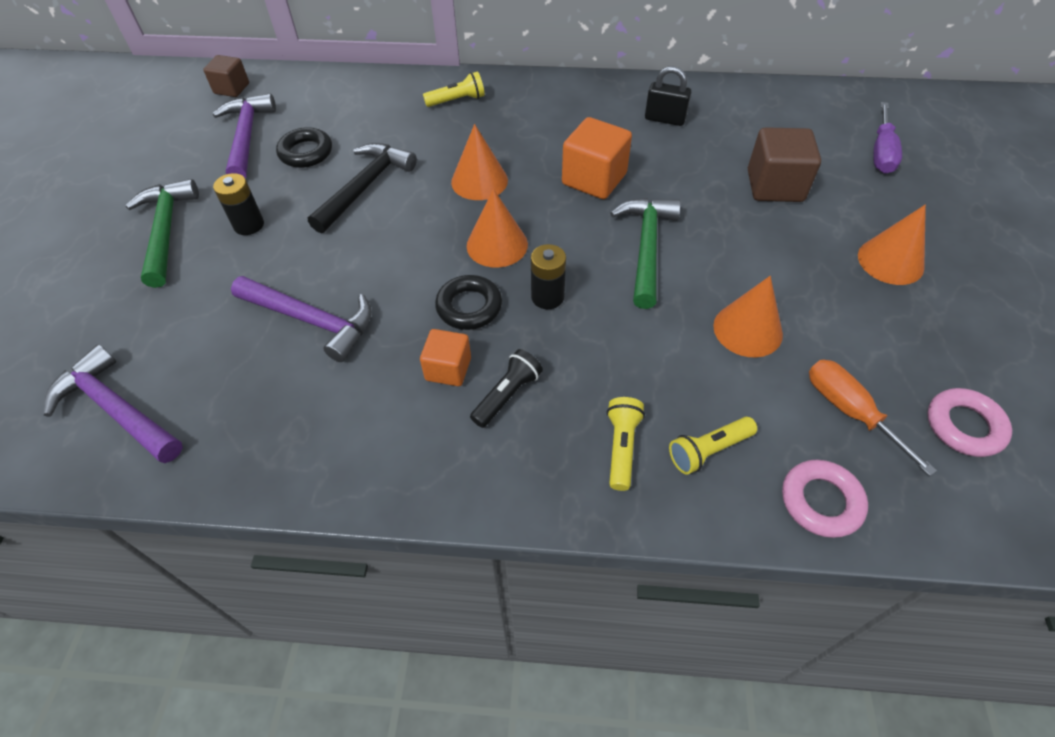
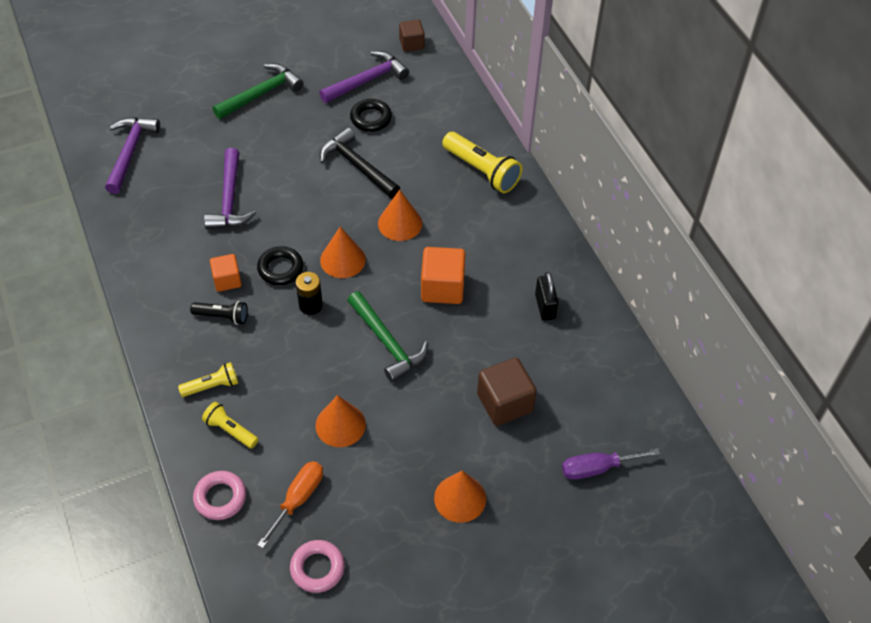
camera: 60 degrees right, 0 degrees up
(249, 225) = (288, 128): black battery -> none
(365, 186) = (357, 166): black hammer -> black hammer turned 135 degrees counterclockwise
(457, 100) = (482, 171): yellow flashlight -> yellow flashlight, size x1.73
(646, 247) = (387, 343): green hammer -> green hammer turned 75 degrees clockwise

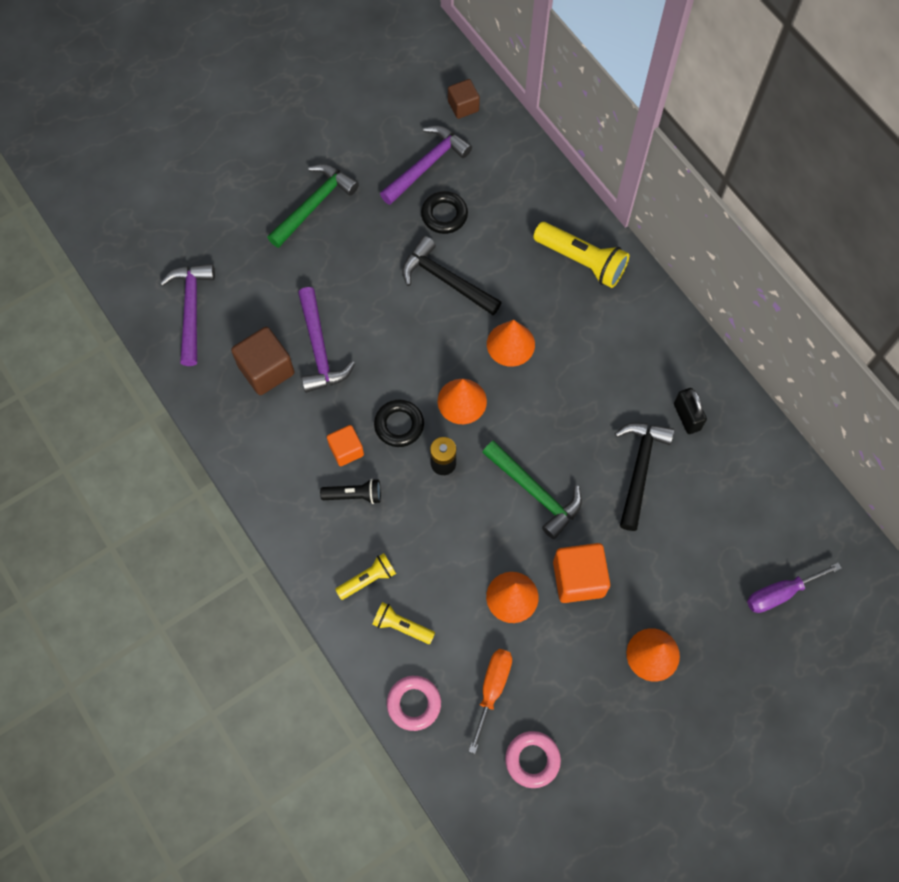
camera: 10 degrees left, 15 degrees up
(442, 287) = (575, 415): orange cube -> orange cube (578, 578)
(489, 341) = (639, 469): none -> black hammer
(504, 403) = (672, 538): brown cube -> brown cube (266, 370)

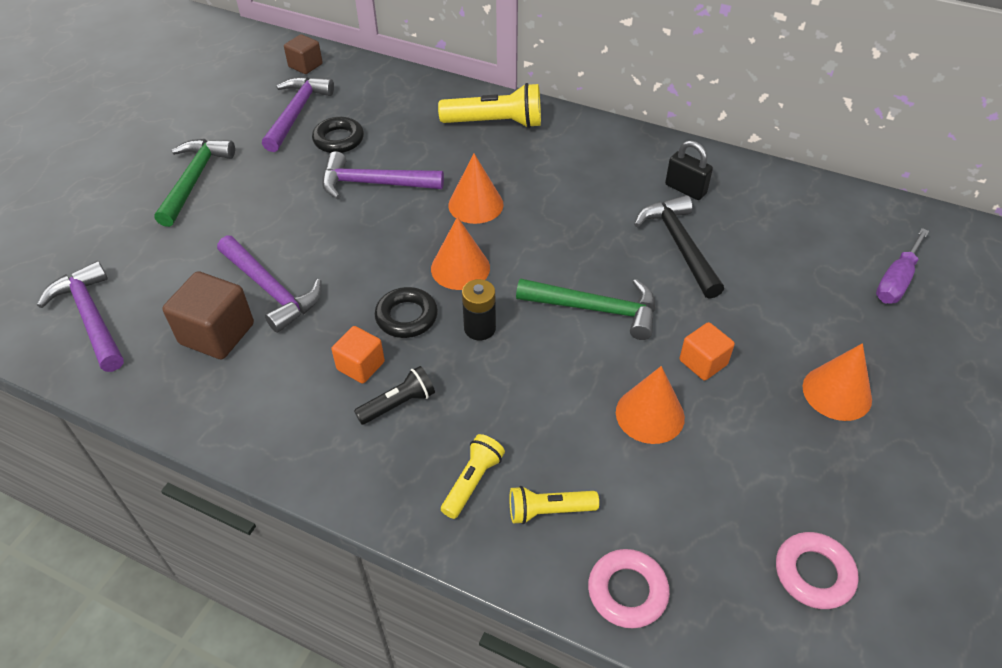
camera: 30 degrees left, 20 degrees down
(445, 280) = (373, 184): black hammer -> purple hammer
(492, 689) = (705, 521): orange screwdriver -> none
(578, 578) = (703, 362): orange cube -> orange cube, size x0.62

